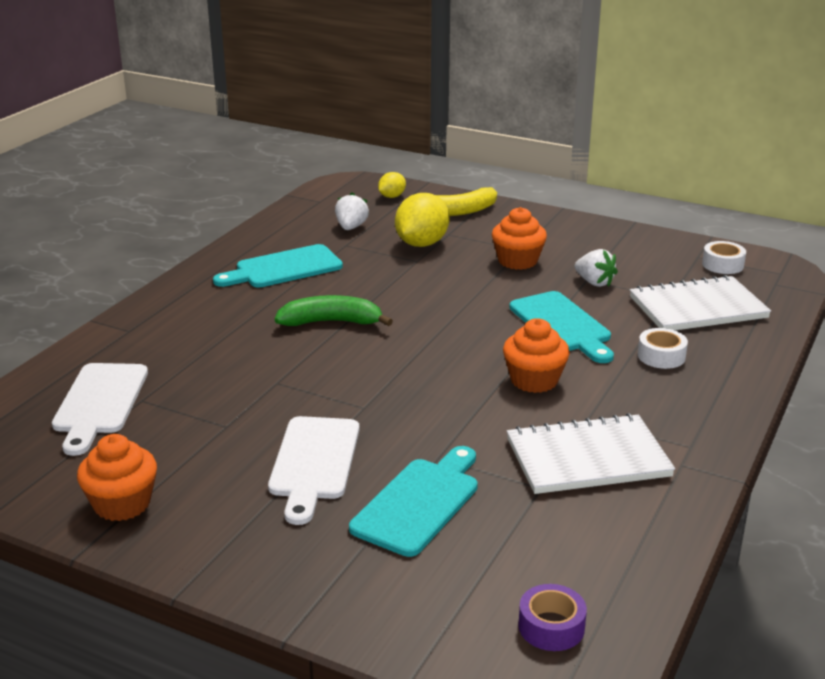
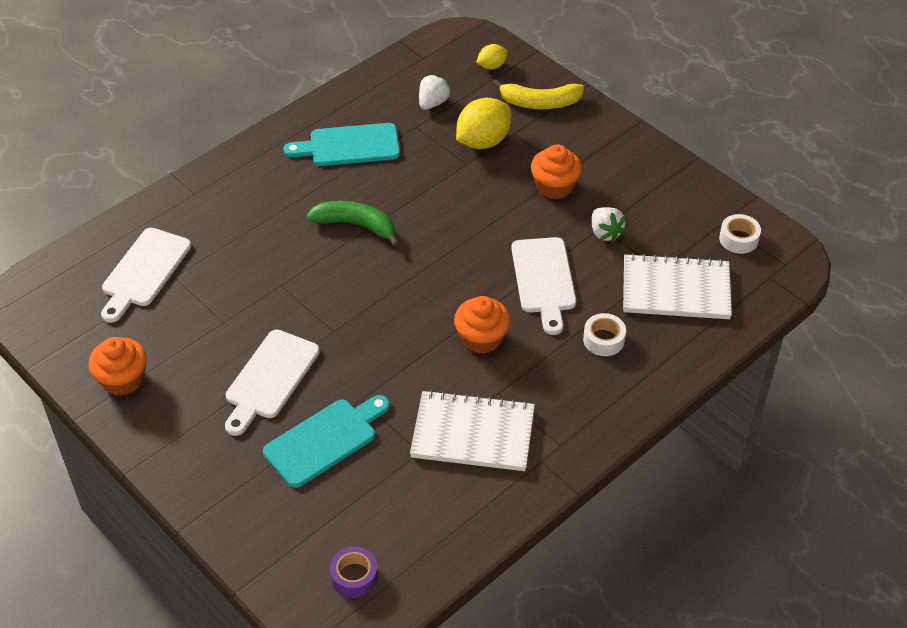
camera: 20 degrees right, 20 degrees up
(562, 325) = (543, 280): turquoise cutting board -> white cutting board

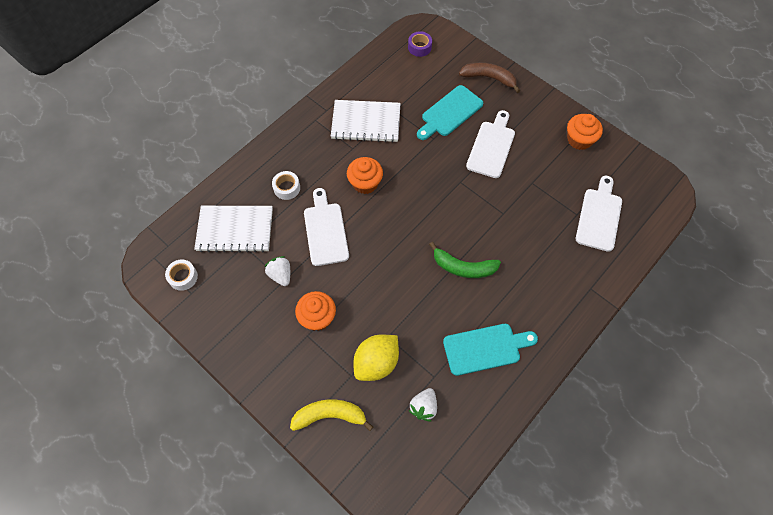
camera: 175 degrees right, 15 degrees up
(237, 500) = (489, 78): none -> brown banana
(491, 66) = (375, 464): yellow lemon -> none

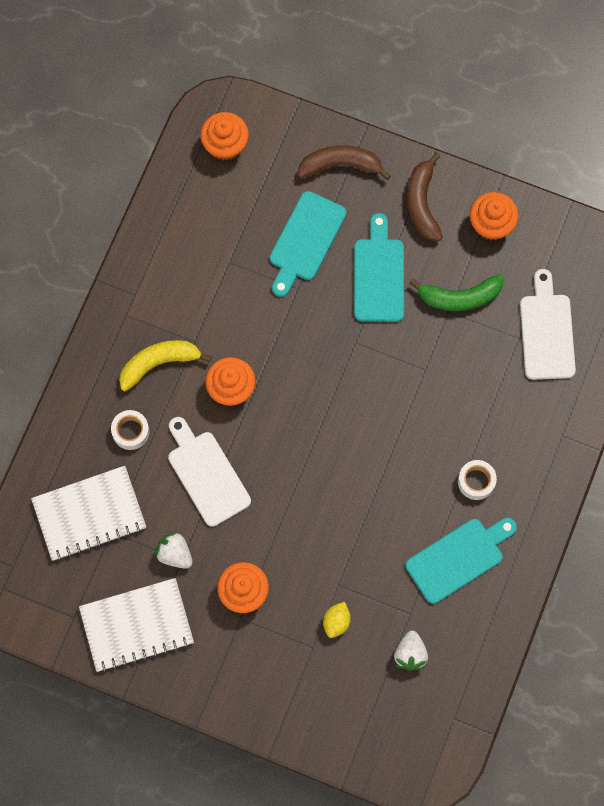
camera: 20 degrees left, 10 degrees up
(183, 277) = (53, 601): white tape -> white tape (476, 481)
(330, 415) = (306, 703): yellow banana -> yellow banana (159, 363)
(366, 122) = (196, 295): white notebook -> white notebook (136, 625)
(376, 363) = (336, 622): yellow lemon -> yellow lemon, size x0.53
(419, 47) = (225, 145): purple tape -> orange cupcake
(463, 267) = (398, 463): green banana -> green banana (459, 297)
(492, 146) = (379, 275): white cutting board -> turquoise cutting board
(535, 114) = (422, 203): none -> brown banana

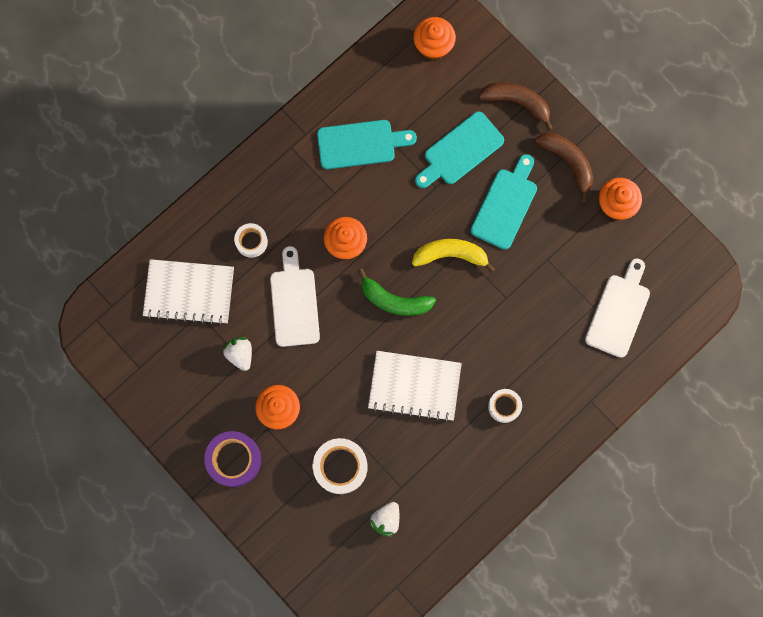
camera: 25 degrees right, 5 degrees up
(136, 625) = (184, 397): white notebook -> white notebook (414, 386)
(159, 363) = (299, 197): yellow banana -> yellow banana (451, 255)
(221, 666) = (234, 459): none -> purple tape
(336, 622) = (340, 467): yellow lemon -> white tape
(422, 203) = (568, 162): brown banana -> brown banana turned 120 degrees clockwise
(459, 297) = (562, 252): green banana -> green banana (394, 300)
(459, 558) = (461, 461): turquoise cutting board -> turquoise cutting board (360, 144)

